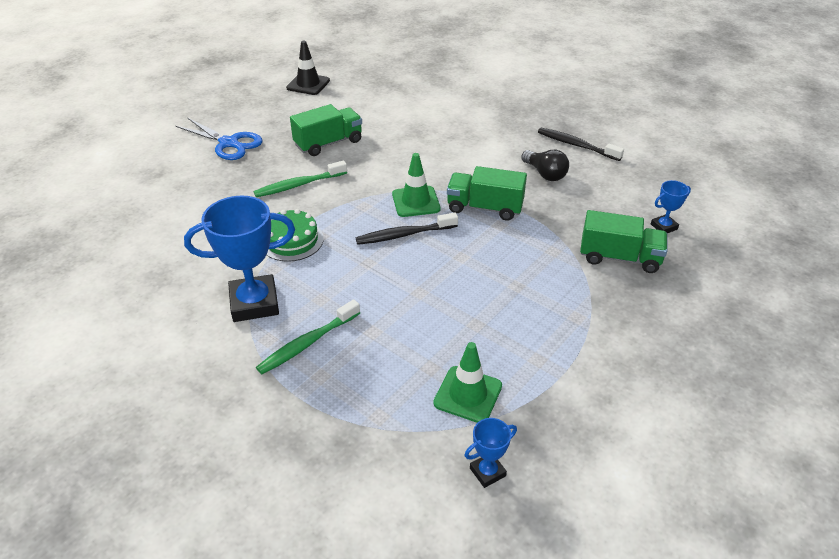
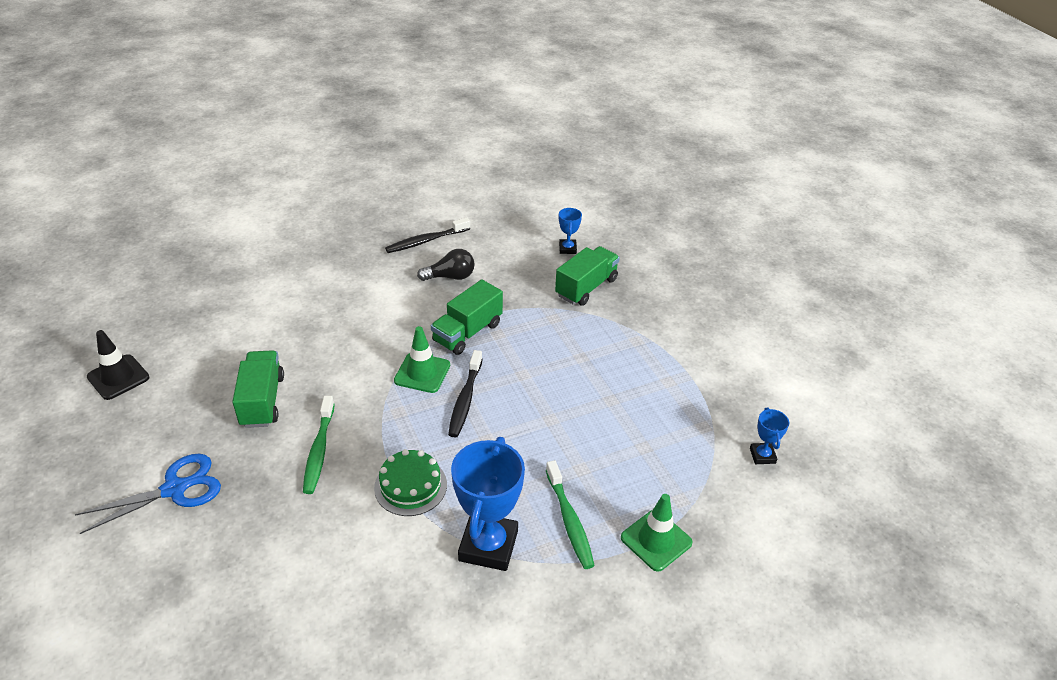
camera: 65 degrees left, 0 degrees up
(468, 394) = (684, 436): green traffic cone -> green traffic cone (656, 540)

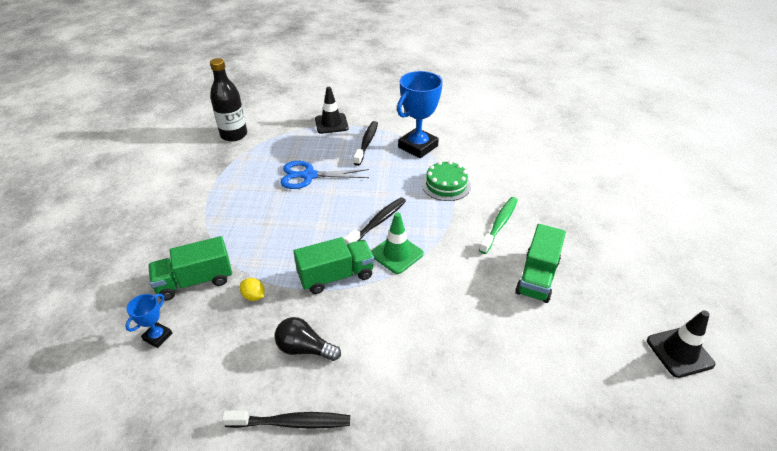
camera: 150 degrees left, 0 degrees up
(175, 489) = (608, 233): blue scissors -> blue scissors (309, 176)
(525, 294) = (254, 296): none -> yellow lemon
(569, 520) = (367, 143): green toothbrush -> black toothbrush
(656, 540) = (331, 124): green traffic cone -> black traffic cone
(762, 455) = (234, 135): blue trophy -> black bottle

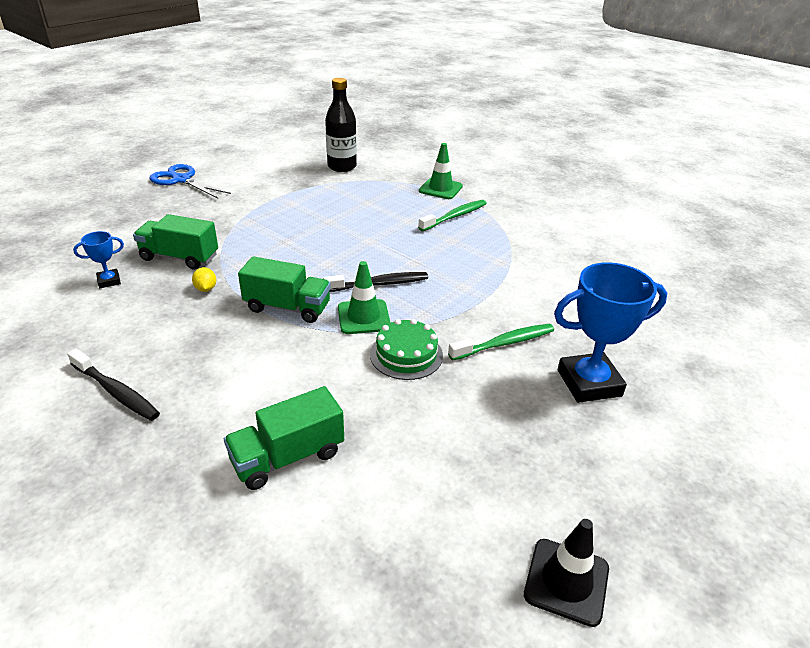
camera: 35 degrees right, 5 degrees down
(304, 349) = (193, 346): black light bulb -> none
(309, 176) = (365, 221): blue scissors -> blue scissors (181, 180)
(331, 124) = (440, 189): black traffic cone -> green traffic cone
(367, 143) = (455, 216): black toothbrush -> green toothbrush
(418, 147) = (504, 239): blue trophy -> blue trophy (589, 383)
(446, 185) = (491, 283): green cake -> green cake (406, 355)
(537, 277) = (483, 410): green truck -> green truck (288, 457)

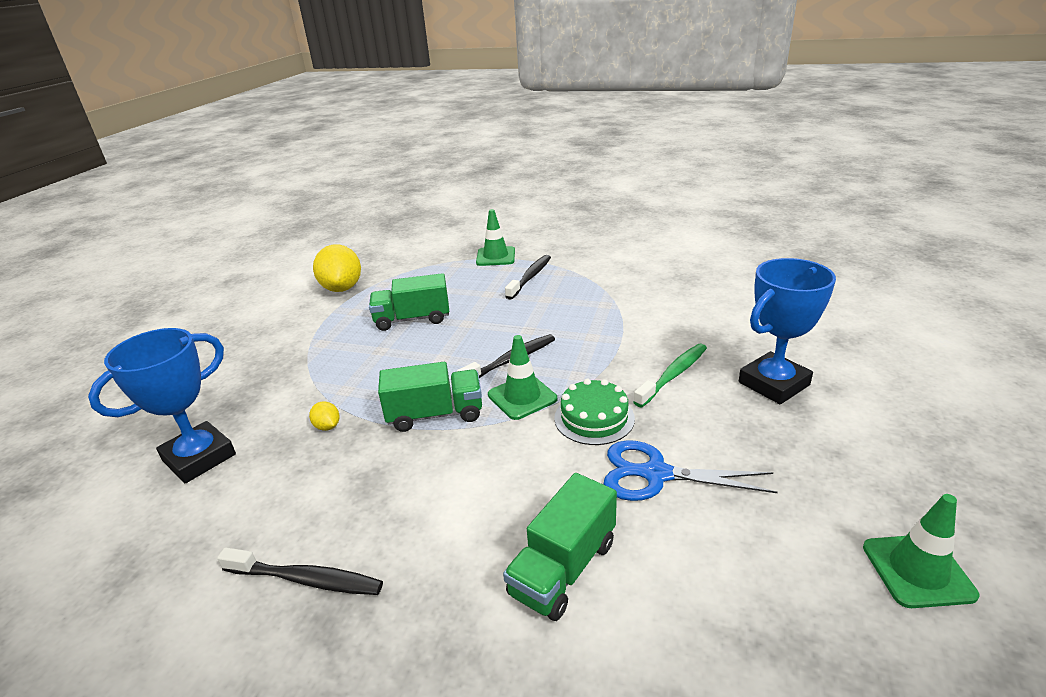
camera: 20 degrees left, 5 degrees down
(109, 281) = (199, 457): blue trophy -> blue trophy, size x2.08
(179, 257) = (269, 404): green truck -> green truck (412, 319)
(181, 180) = (208, 323): blue scissors -> blue scissors (656, 474)
(296, 180) = (342, 288): none -> yellow lemon
(342, 167) = (380, 263): black bottle -> none
(455, 216) = (530, 277): green toothbrush -> black toothbrush
(566, 581) = (917, 570): black traffic cone -> green traffic cone

